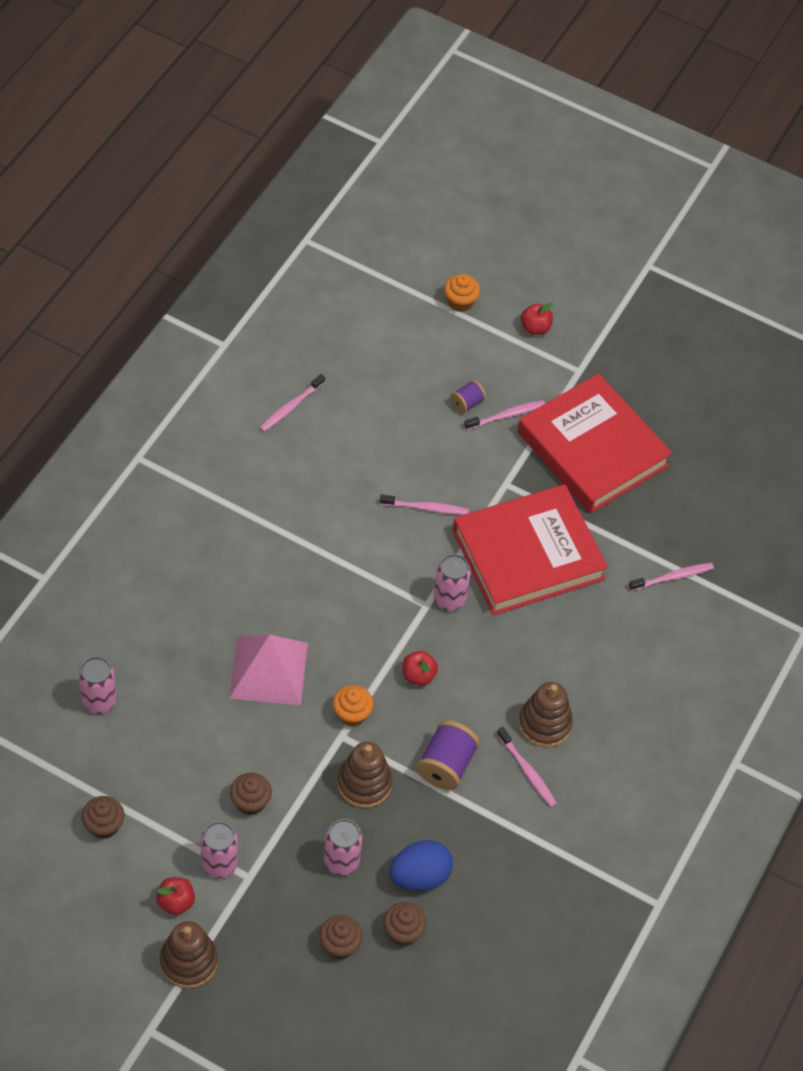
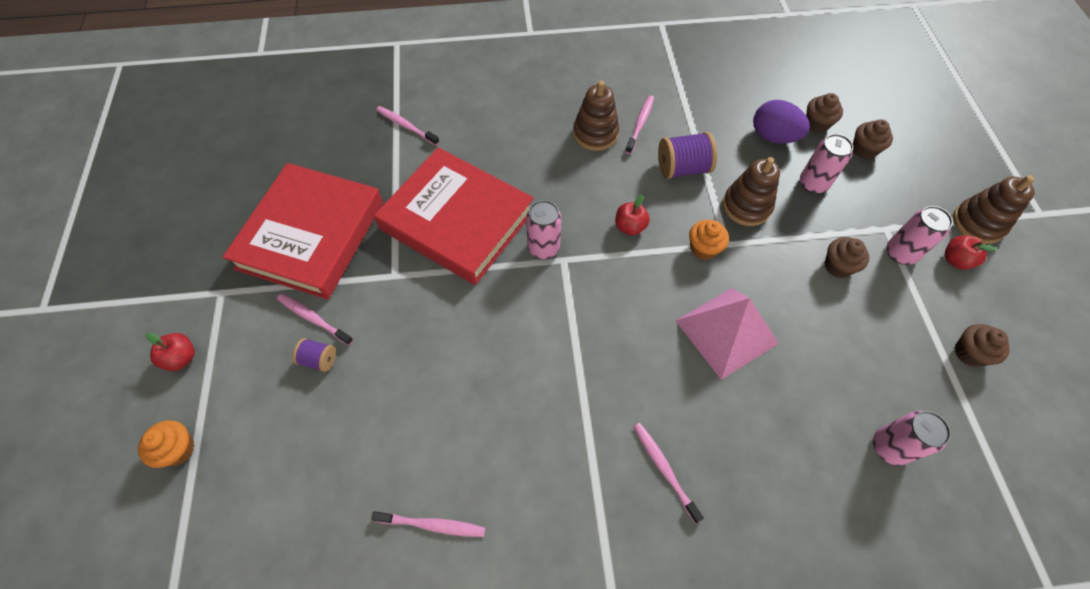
camera: 120 degrees left, 5 degrees up
(420, 876) = (773, 137): blue egg -> purple egg
(426, 508) = (466, 319): pink toothbrush -> pink toothbrush (664, 469)

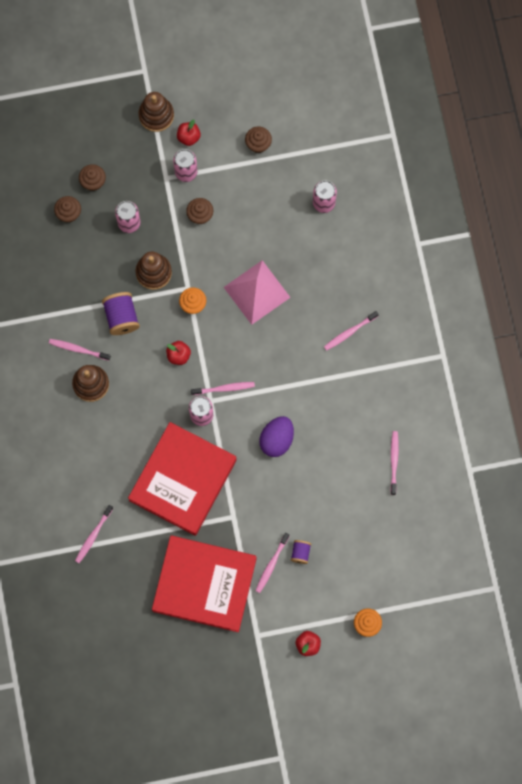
camera: 95 degrees left, 15 degrees up
(579, 278) = (224, 388): none -> pink toothbrush
(773, 137) = (84, 248): purple egg -> purple egg (277, 440)

